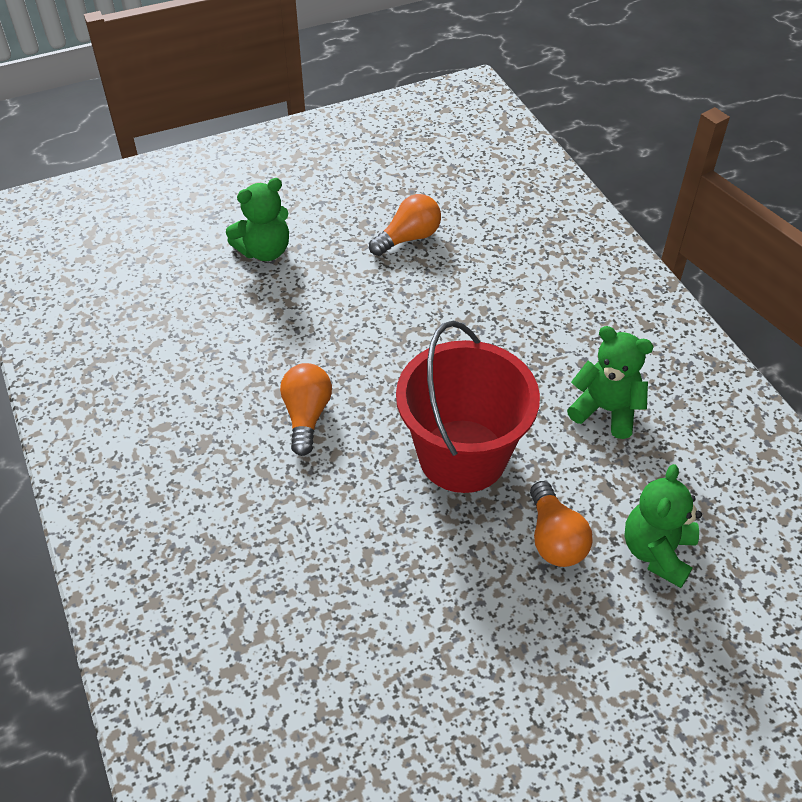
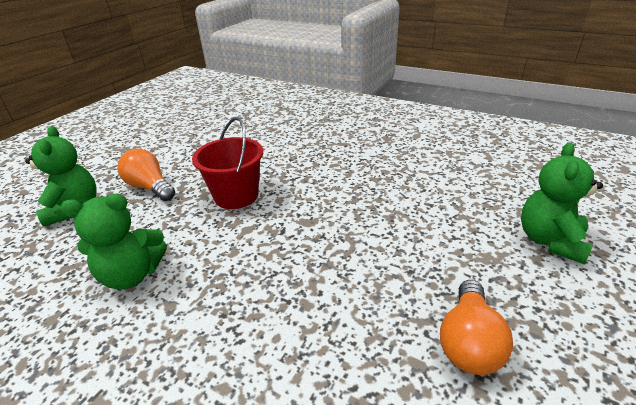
camera: 145 degrees right, 15 degrees down
(306, 416) = (353, 169): orange light bulb -> none
(462, 456) = (236, 196): red bucket -> red bucket, size x0.65

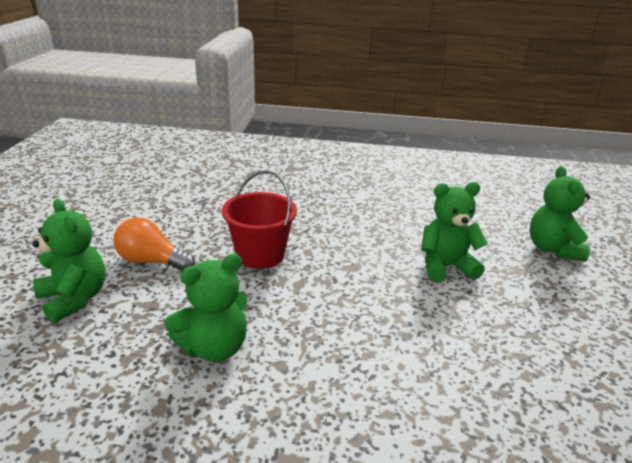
camera: 25 degrees left, 5 degrees down
(403, 238) = (445, 267): none -> green teddy bear
(469, 342) = (545, 332): orange light bulb -> none

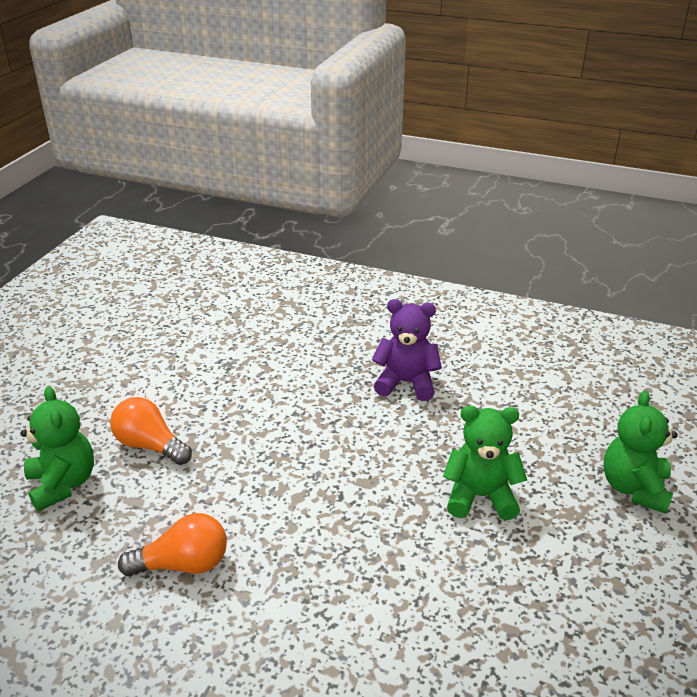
camera: 15 degrees right, 5 degrees up
(214, 348) = (183, 564): green teddy bear -> orange light bulb
(260, 255) = (269, 451): red bucket -> none
(351, 201) = (406, 383): none -> purple teddy bear

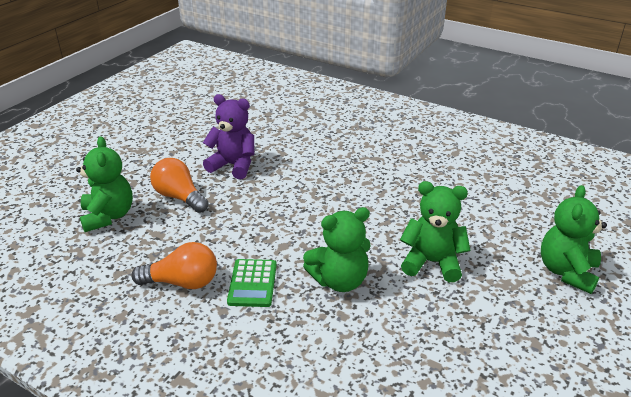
camera: 10 degrees right, 0 degrees up
(272, 554) = (252, 283): none -> green calculator
(377, 535) = (339, 280): none -> green teddy bear
(406, 383) = (390, 174): purple teddy bear -> purple teddy bear (233, 165)

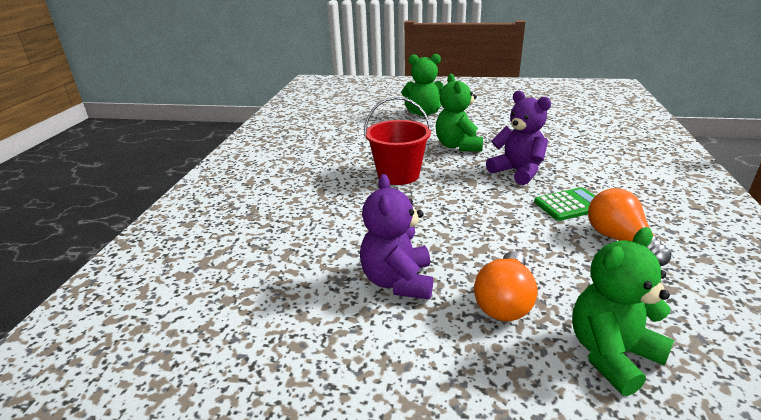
camera: 110 degrees left, 5 degrees down
(339, 280) = (517, 172): green teddy bear -> purple teddy bear
(381, 202) = (398, 175): none -> red bucket

